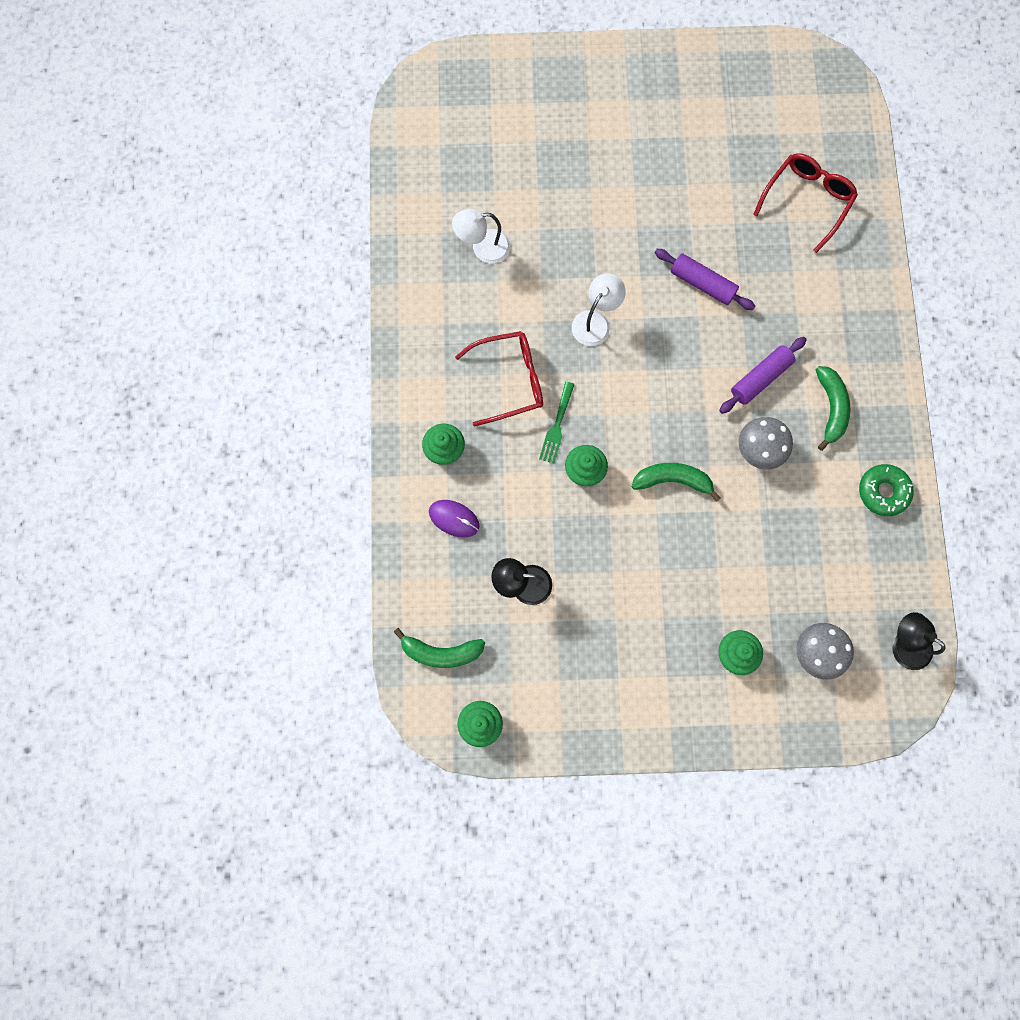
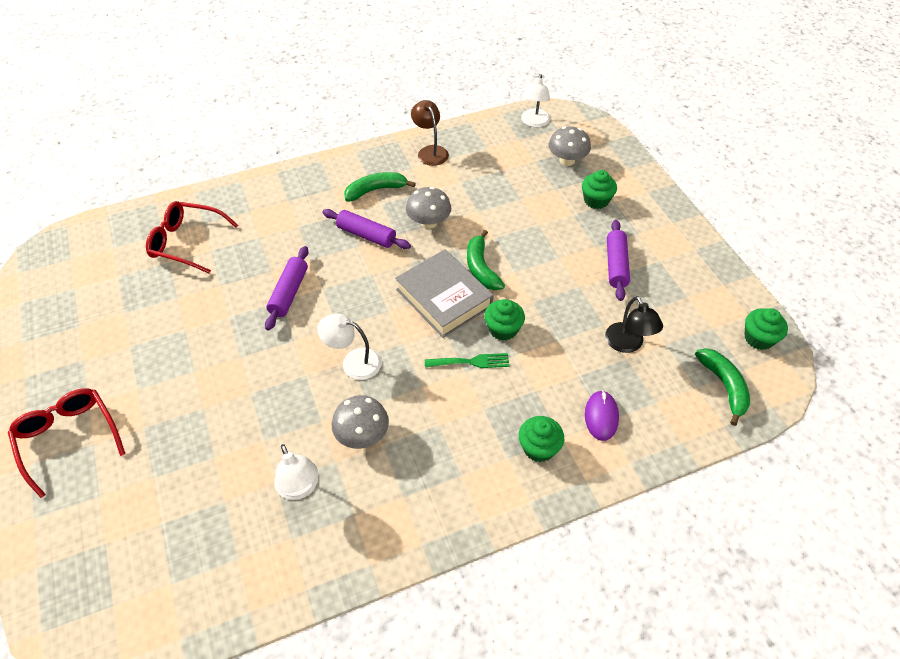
camera: 110 degrees left, 25 degrees down
(509, 380) = (442, 414): red glasses -> red glasses (69, 438)
(514, 308) = (362, 435): none -> grey mushroom
(628, 626) = (616, 265): none -> purple rolling pin
(644, 428) = (444, 298): none -> grey book
(883, 492) = (430, 151): green donut -> brown lamp
(904, 643) = (534, 122): black lamp -> white lamp

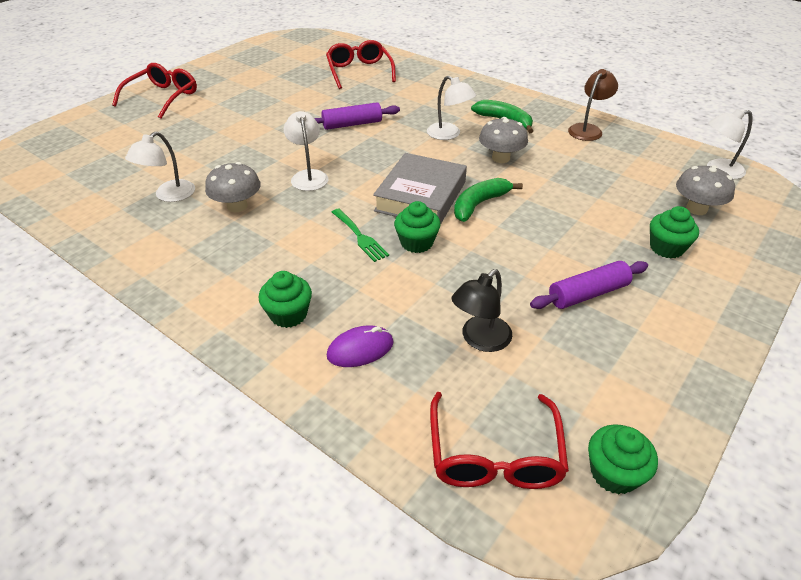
camera: 60 degrees right, 10 degrees down
(366, 235) = (449, 134): purple rolling pin -> white lamp
(724, 386) = (494, 455): green banana -> red glasses

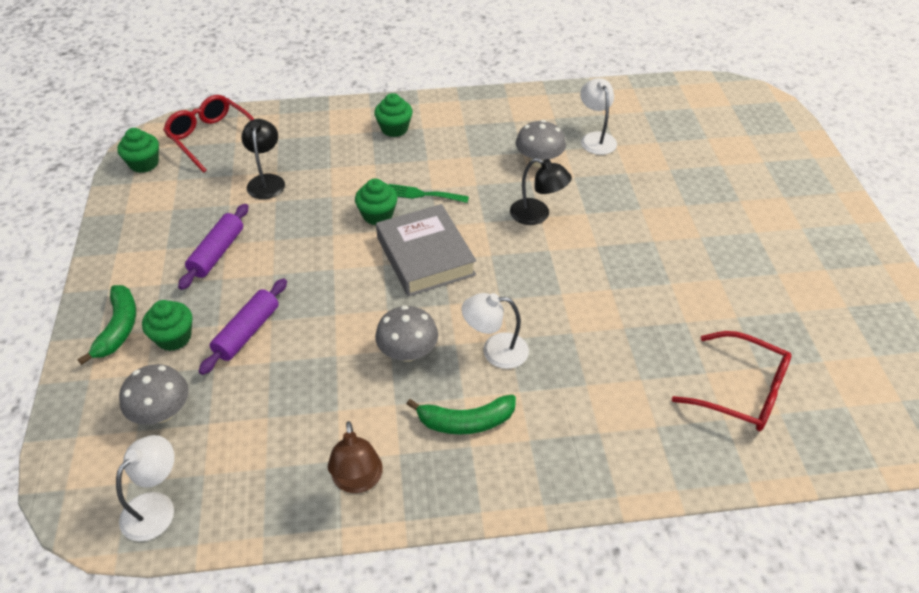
camera: 135 degrees right, 5 degrees up
(163, 97) = (808, 204): red glasses -> none
(308, 176) = (537, 215): white lamp -> black lamp
(352, 124) = (601, 295): purple rolling pin -> purple rolling pin (247, 332)
(360, 349) = (331, 138): purple mouse -> none
(479, 204) = (369, 280): green banana -> green banana (118, 328)

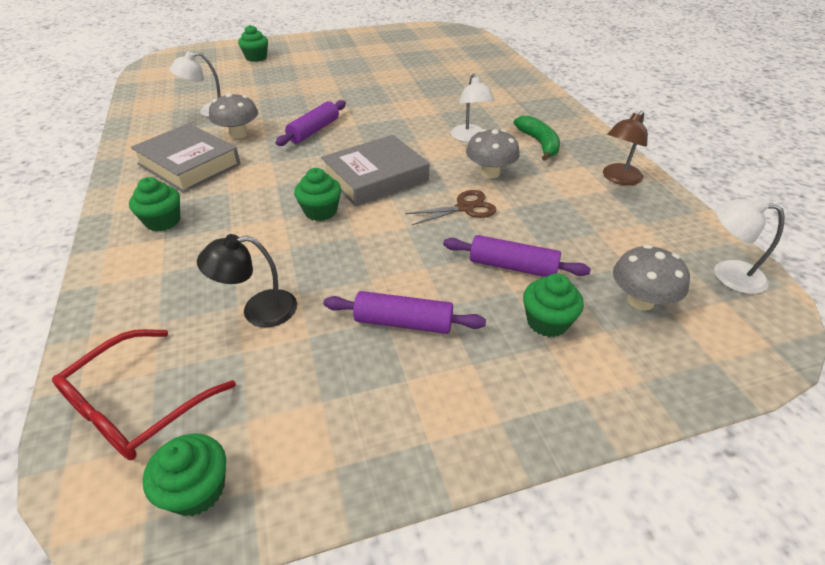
camera: 100 degrees left, 5 degrees down
(118, 328) = (560, 380): green banana -> none
(348, 316) = (465, 208): none -> brown scissors
(358, 481) = (618, 179): brown lamp -> brown lamp turned 150 degrees clockwise
(422, 194) = (286, 189): green fork -> none
(483, 134) = (189, 164): none -> grey book
(537, 215) = (314, 131): black lamp -> purple rolling pin
(741, 391) = (463, 67): red glasses -> none
(761, 167) = (256, 58): none -> green cupcake

